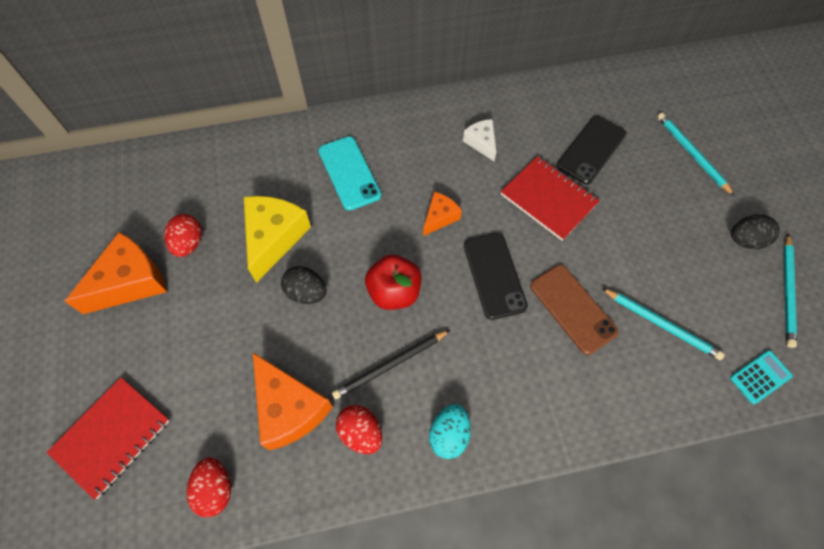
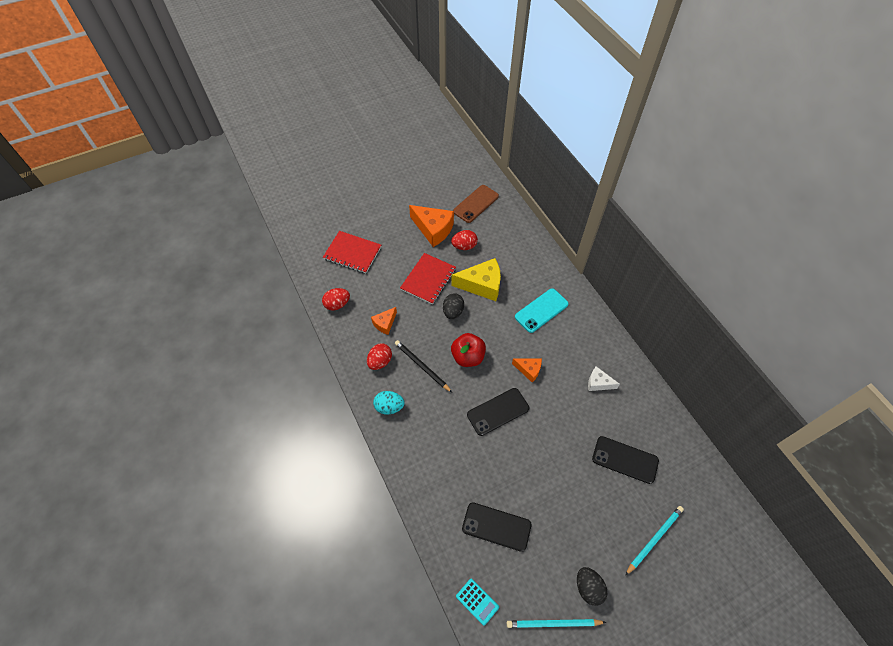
camera: 75 degrees right, 5 degrees down
(289, 408) = (385, 323): orange cheese -> orange cheese, size x0.55
(481, 143) = (598, 383): white cheese -> white cheese turned 120 degrees counterclockwise
(548, 199) = (569, 436): red notebook -> red notebook (428, 279)
(573, 309) = (489, 465): brown phone -> brown phone (476, 204)
(662, 324) = (496, 526): turquoise pencil -> black phone

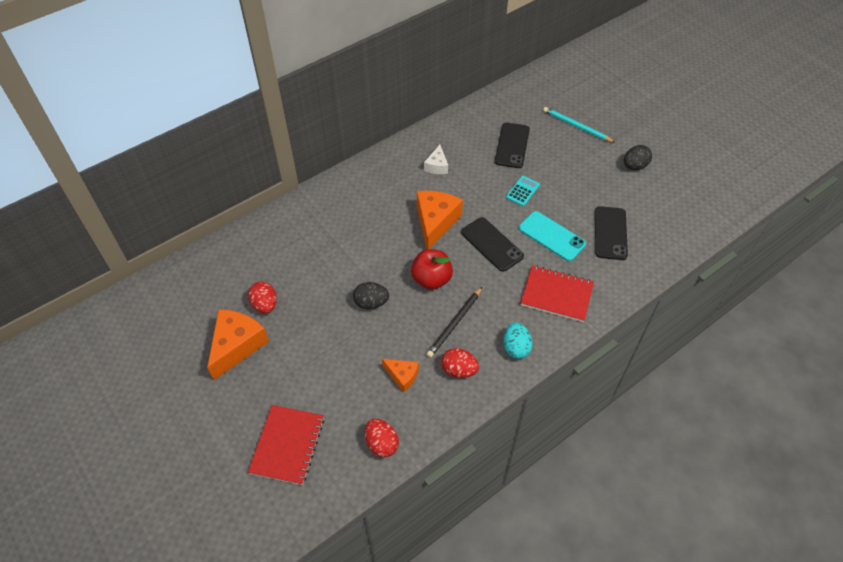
camera: 100 degrees left, 5 degrees down
(428, 279) = (324, 338): red notebook -> red notebook (556, 295)
(476, 204) = (188, 301): brown phone -> none
(477, 601) = (681, 240): turquoise calculator -> turquoise calculator (522, 191)
(482, 285) = (326, 278): yellow cheese -> none
(528, 370) = (435, 222): orange cheese -> orange cheese, size x1.83
(541, 310) = (355, 217): turquoise phone -> turquoise phone (552, 236)
(553, 623) = (673, 187): turquoise pencil -> none

